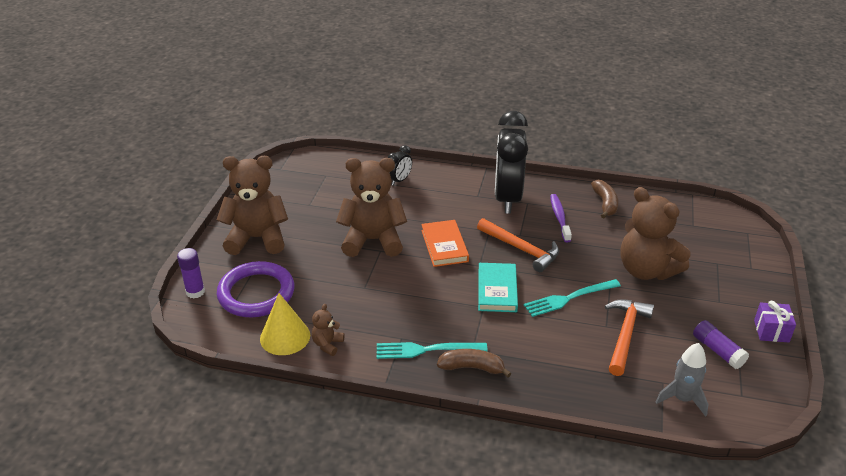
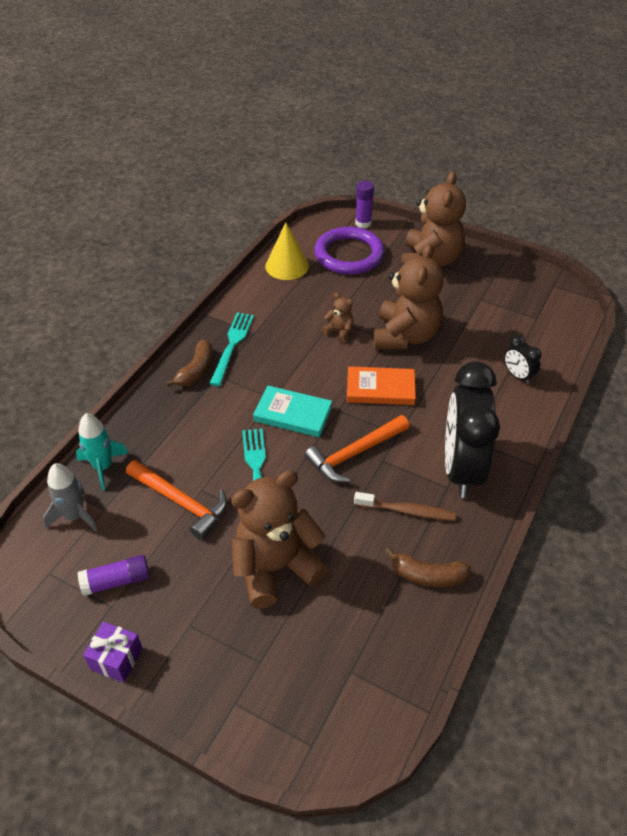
camera: 105 degrees right, 10 degrees up
(327, 344) = (267, 288): brown teddy bear -> brown teddy bear (339, 332)
(507, 198) = (461, 468): black clock -> black clock turned 105 degrees counterclockwise
(559, 218) = (407, 511): purple toothbrush -> brown toothbrush
(622, 398) = (103, 467): none -> turquoise rocket

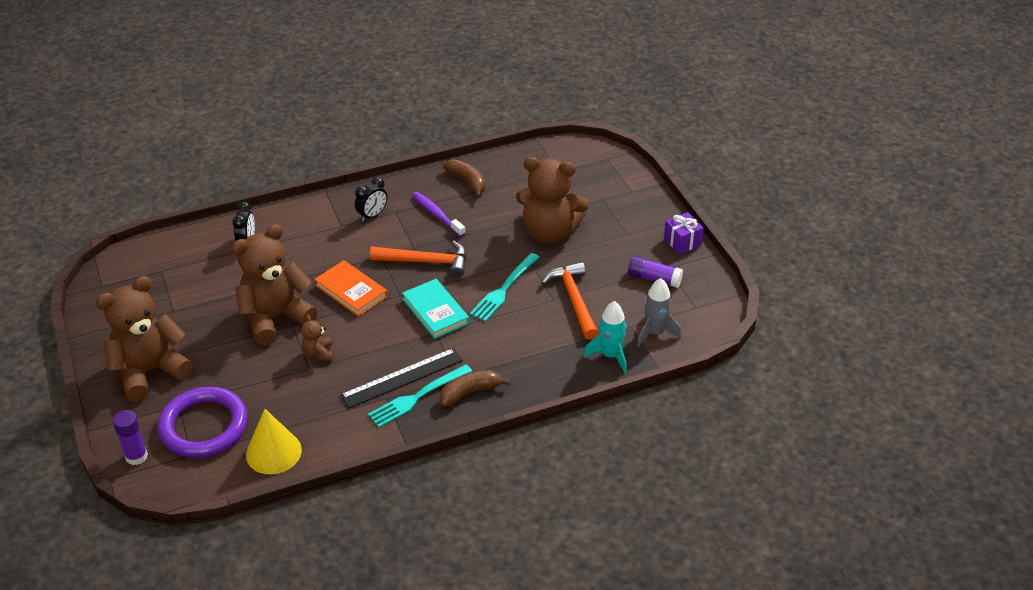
camera: 140 degrees left, 5 degrees down
(258, 351) = (402, 378): none -> black ruler
(407, 511) = (437, 214): brown toothbrush -> purple toothbrush
(461, 468) = (372, 215): black clock -> black clock, size x0.43

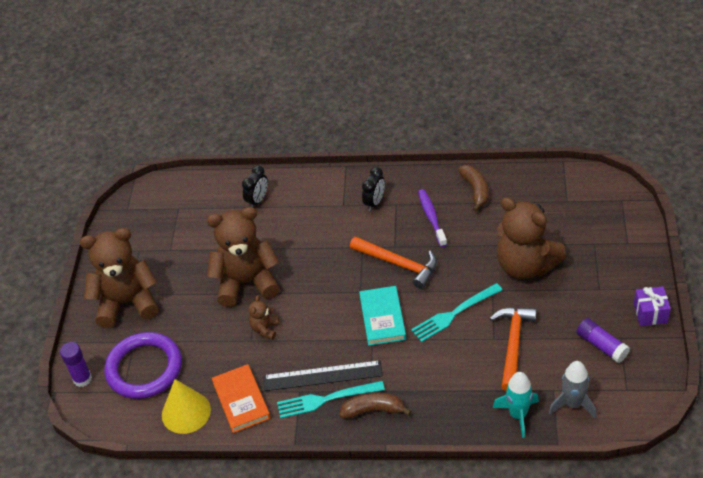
camera: 30 degrees right, 5 degrees up
(351, 291) = (320, 275): orange book -> orange book (241, 400)
(372, 215) = (374, 202): black clock -> black clock turned 45 degrees counterclockwise

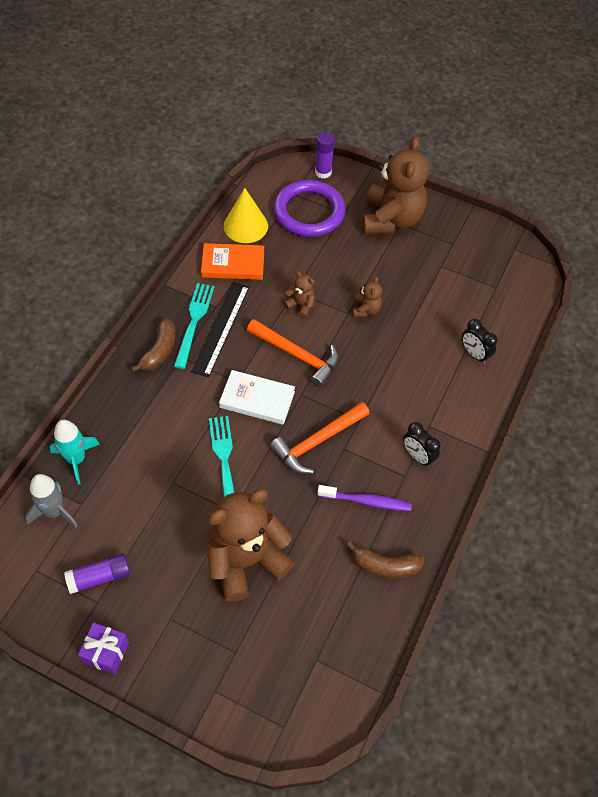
camera: 105 degrees right, 10 degrees up
(246, 282) = (366, 310): brown teddy bear -> brown teddy bear, size x0.43
(382, 318) = (257, 399): turquoise book -> white book
(513, 345) = (154, 496): orange hammer -> orange hammer (297, 355)

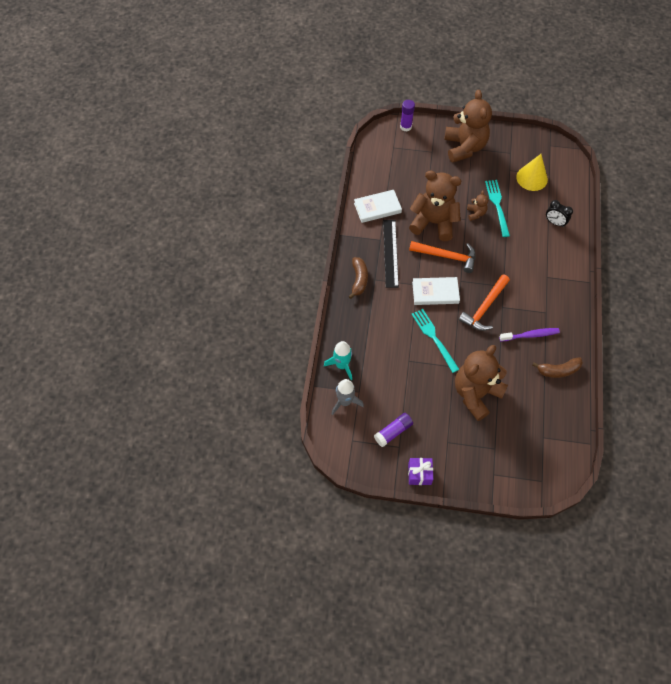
camera: 15 degrees left, 5 degrees up
(194, 321) = (371, 254): turquoise fork -> turquoise fork (497, 205)
(233, 264) = (377, 208): orange book -> white book
(245, 226) = (373, 179): yellow cone -> yellow cone (532, 178)
(300, 305) = (433, 222): brown teddy bear -> brown teddy bear, size x2.30
(309, 212) = (409, 157): purple ring -> none
(417, 456) = (548, 298): black clock -> none

